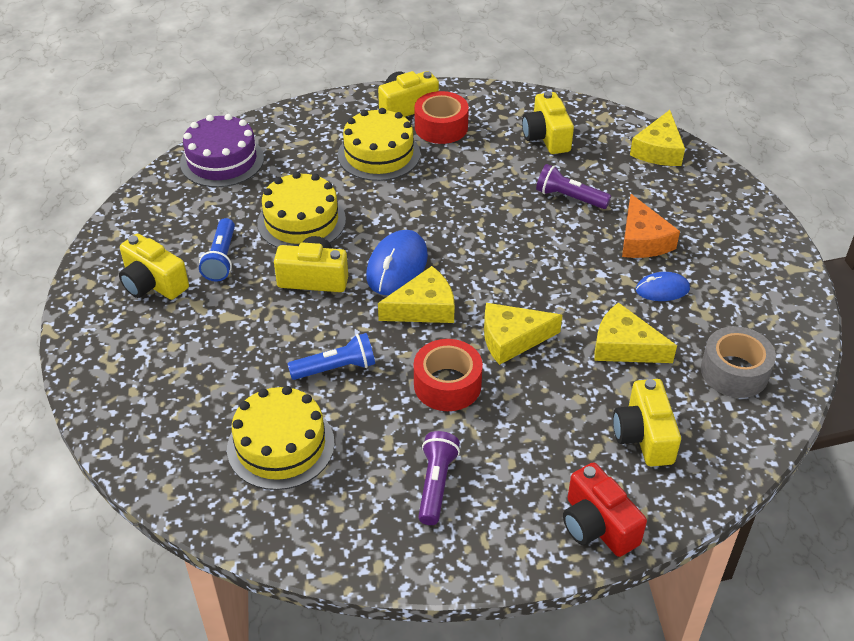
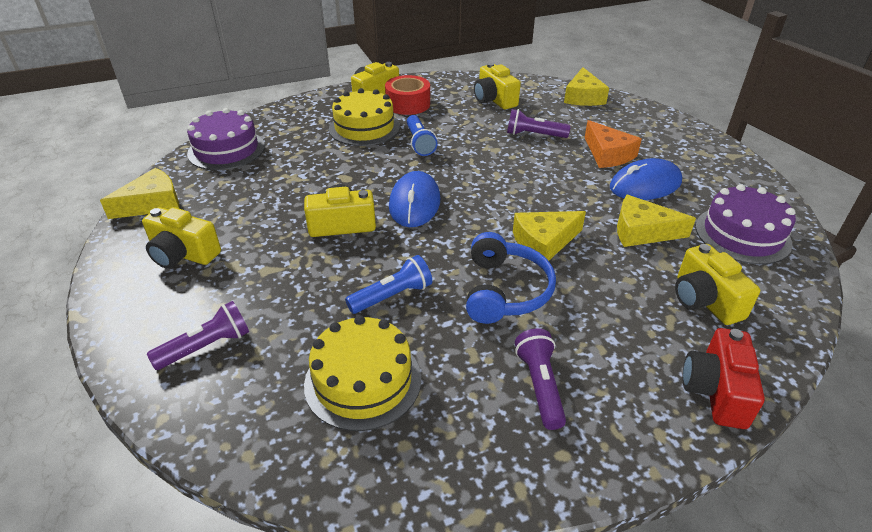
camera: 15 degrees left, 5 degrees down
(155, 384) = (206, 347): none -> purple flashlight
(221, 259) = (247, 223): blue flashlight -> blue flashlight (419, 143)
(301, 221) = (314, 183): yellow cake -> none
(423, 308) = (453, 231): yellow cheese -> yellow cheese (152, 203)
(447, 385) = (505, 290): red tape -> blue headphones
(597, 525) = (716, 391): red camera -> red camera turned 60 degrees clockwise
(662, 289) = (645, 185): blue mouse -> blue mouse, size x1.66
(734, 372) = (742, 234): grey tape -> purple cake

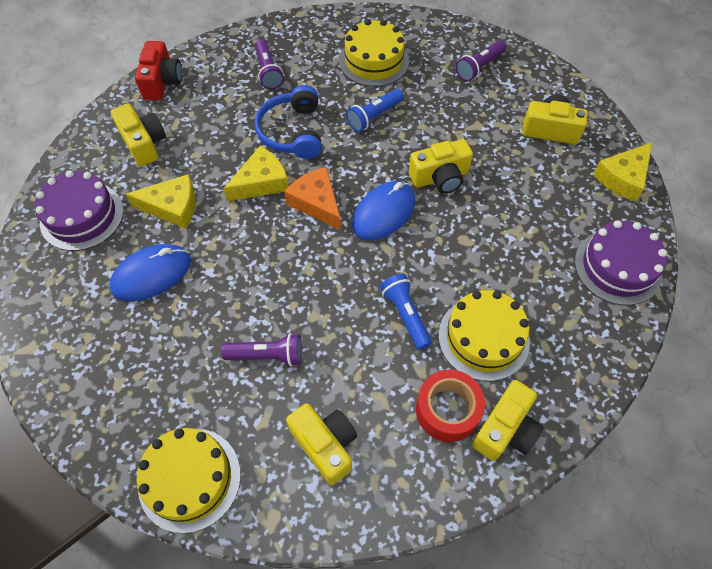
camera: 170 degrees right, 20 degrees up
(414, 203) = (383, 213): blue mouse -> blue mouse turned 45 degrees clockwise
(583, 97) = (189, 479): yellow cheese -> yellow cake
(608, 154) = (180, 326): orange cheese -> orange cheese (316, 203)

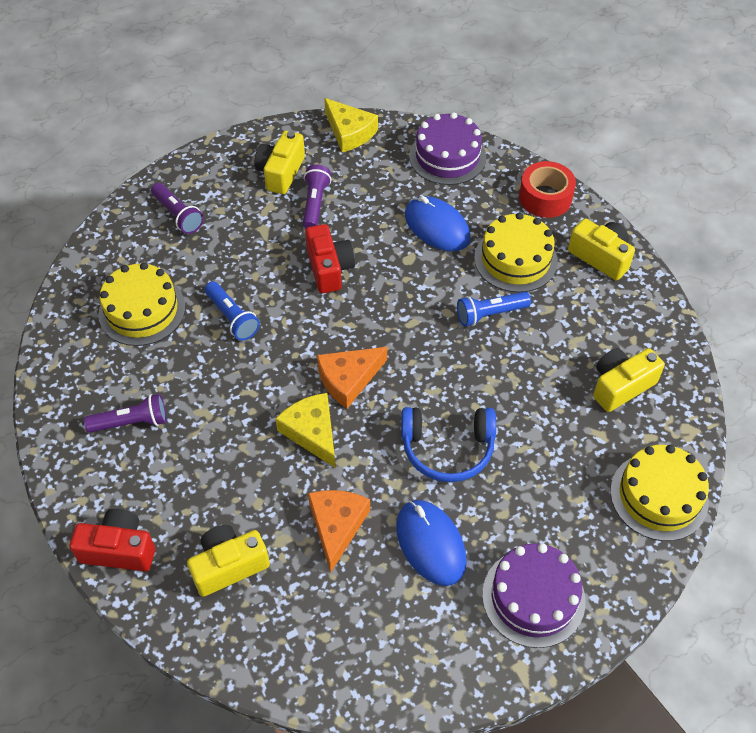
camera: 85 degrees left, 5 degrees down
(82, 216) = (338, 632): purple cake -> purple cake (533, 597)
(172, 207) = (337, 526): yellow cheese -> orange cheese
(267, 355) = (532, 430): purple flashlight -> purple flashlight (315, 204)
(292, 132) = (240, 399): blue headphones -> blue headphones (447, 449)
(383, 213) = (369, 320): blue mouse -> blue mouse (437, 227)
(440, 177) = (329, 268): yellow camera -> red camera
(447, 410) = (584, 294): red tape -> red tape (545, 198)

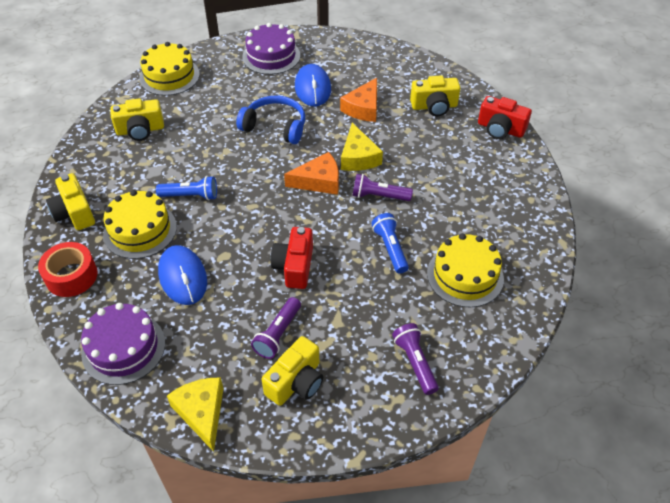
camera: 160 degrees left, 5 degrees down
(131, 422) = (484, 195): purple flashlight -> purple flashlight (379, 196)

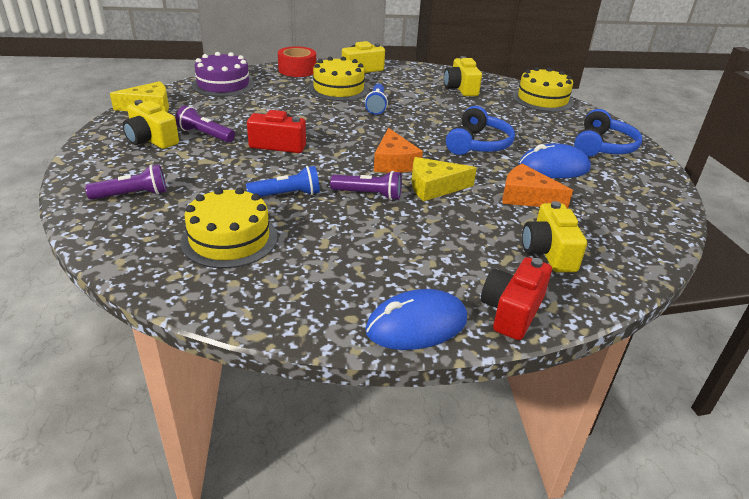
camera: 90 degrees right, 15 degrees down
(183, 277) = (283, 102): blue mouse -> blue mouse (416, 325)
(271, 56) = (603, 146): purple cake -> blue headphones
(379, 196) = (368, 195): purple flashlight -> purple flashlight turned 90 degrees clockwise

